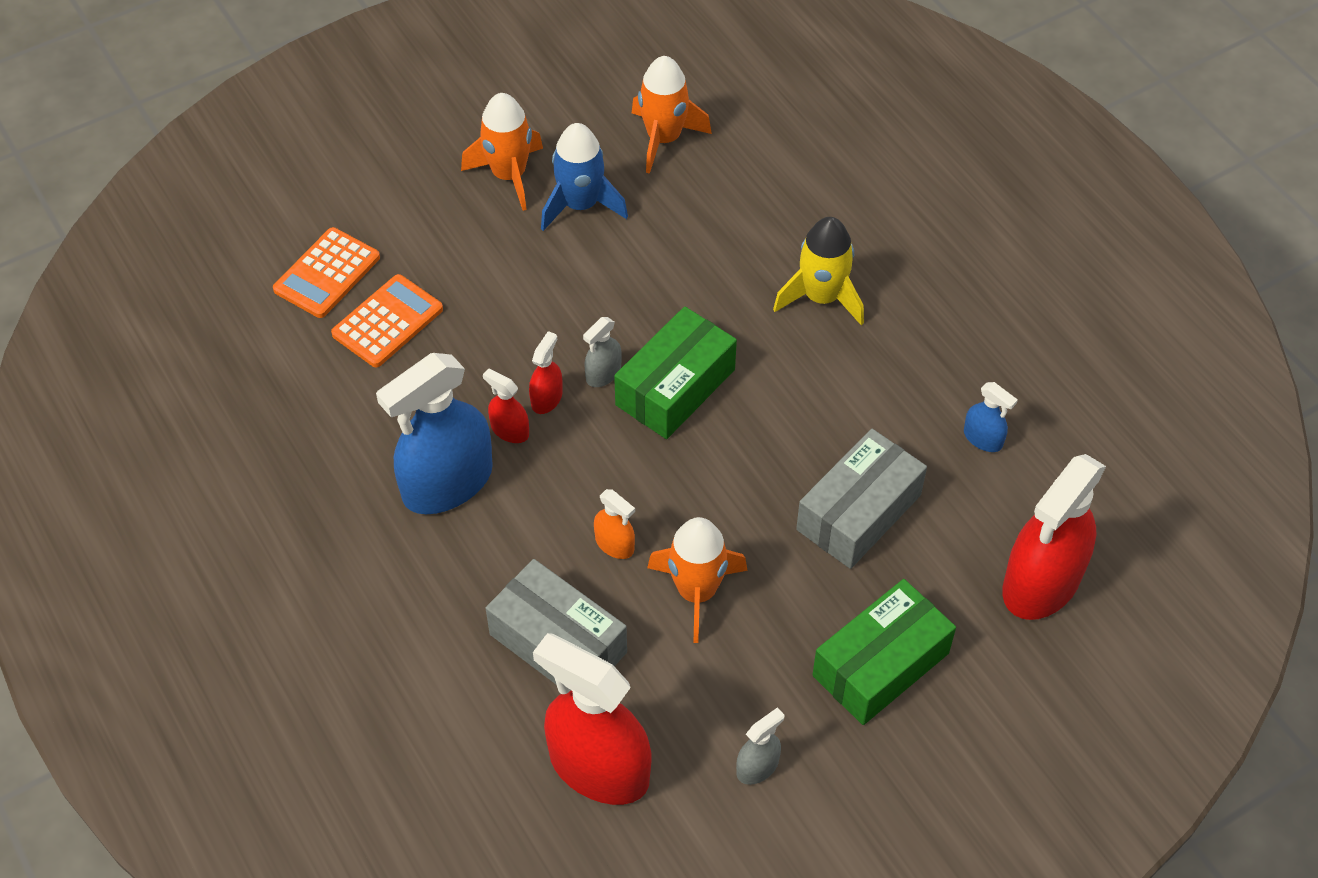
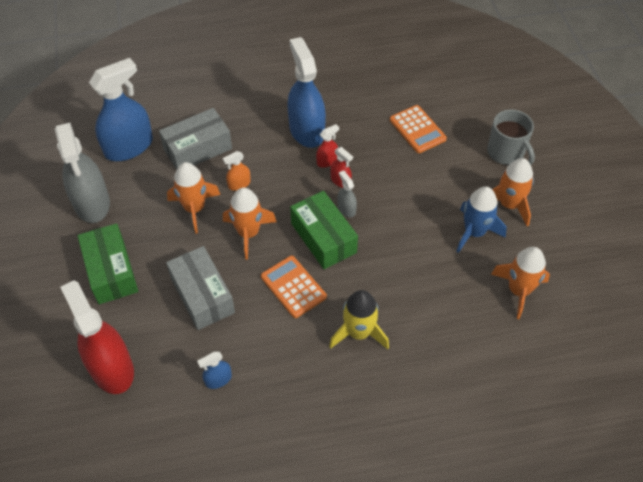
camera: 110 degrees right, 0 degrees up
(327, 274) = (459, 113): orange calculator -> orange calculator (293, 287)
(400, 196) = (506, 153): none -> grey mug
(599, 767) = (129, 147): red spray bottle -> blue spray bottle
(712, 492) = (248, 233): none -> orange rocket
(757, 767) = (92, 203): grey spray bottle -> grey spray bottle, size x2.26

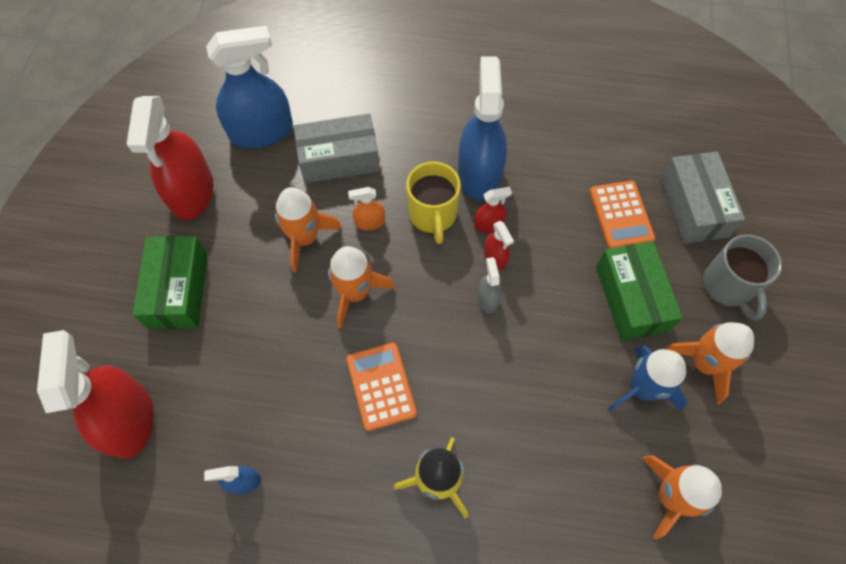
camera: 20 degrees right, 10 degrees up
(92, 203) = (192, 193): grey spray bottle -> red spray bottle
(202, 295) = (269, 359): grey box -> grey box (694, 207)
(284, 166) = (433, 215): none -> yellow mug
(323, 238) = (444, 330): green box -> green box (631, 298)

